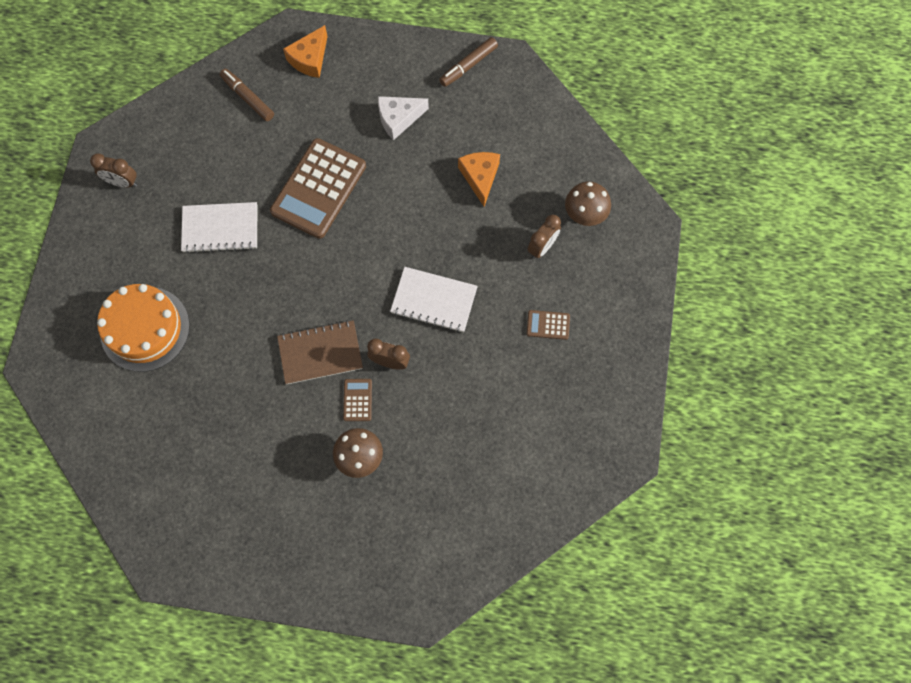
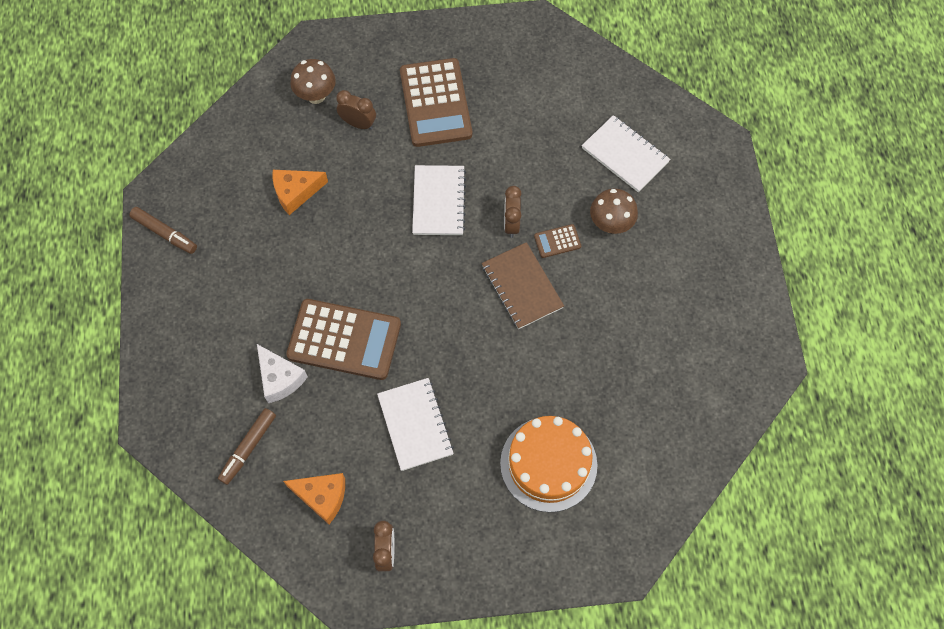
camera: 105 degrees left, 5 degrees down
(310, 59) = (184, 396): orange cheese -> orange cheese (322, 497)
(398, 119) = (243, 284): white cheese -> white cheese (280, 378)
(435, 498) = (625, 155): none -> white notebook
(548, 325) = (435, 103): brown calculator -> brown calculator, size x2.35

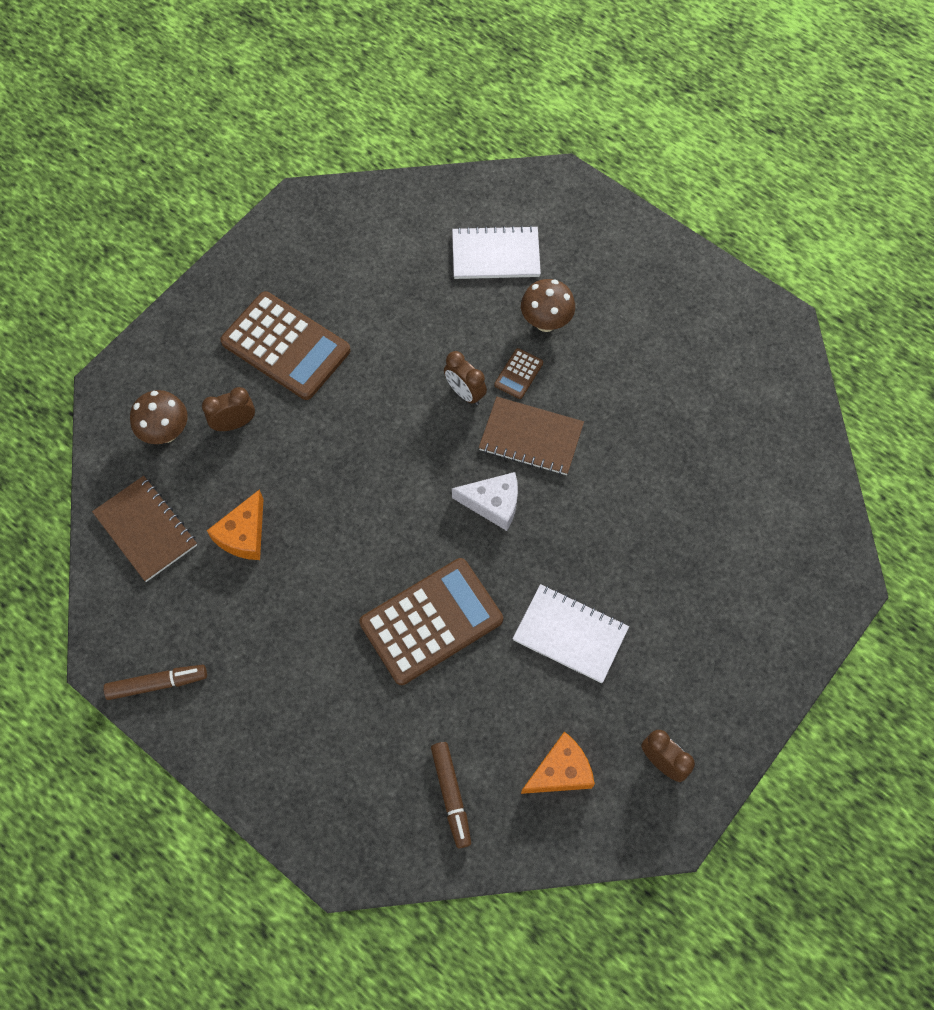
camera: 45 degrees left, 0 degrees up
(247, 142) = (146, 530): none -> brown notebook
(280, 378) = (411, 709): white cheese -> white cheese (493, 503)
(438, 201) = (382, 429): white notebook -> none
(548, 464) = (708, 561): orange cake -> none

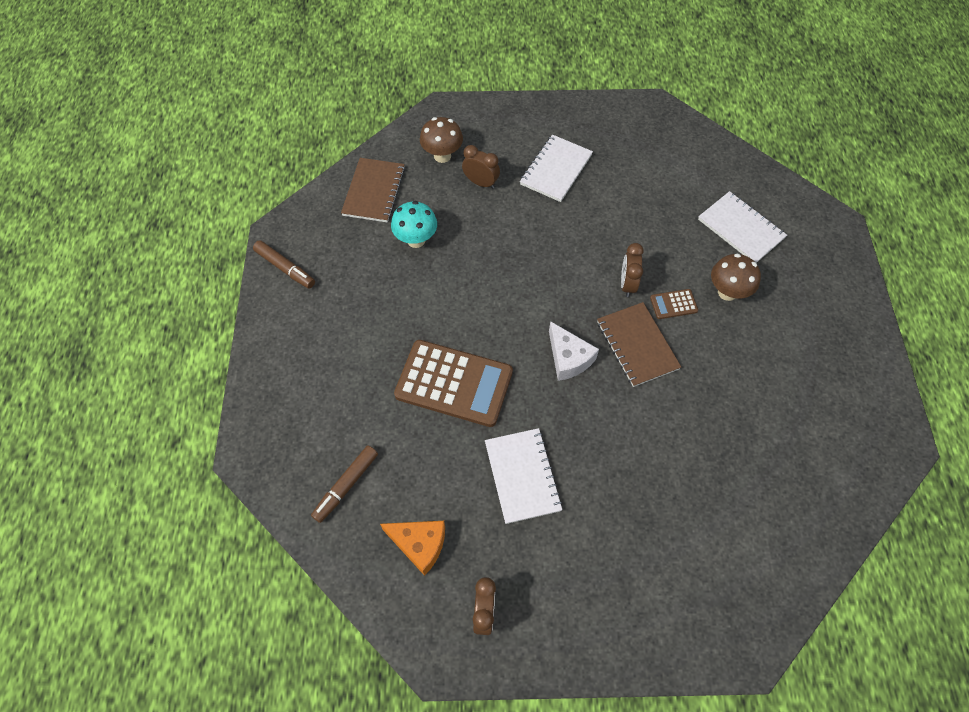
camera: 50 degrees right, 5 degrees down
(244, 534) = (416, 240): orange cheese -> turquoise mushroom
(286, 346) = (556, 170): brown calculator -> white notebook

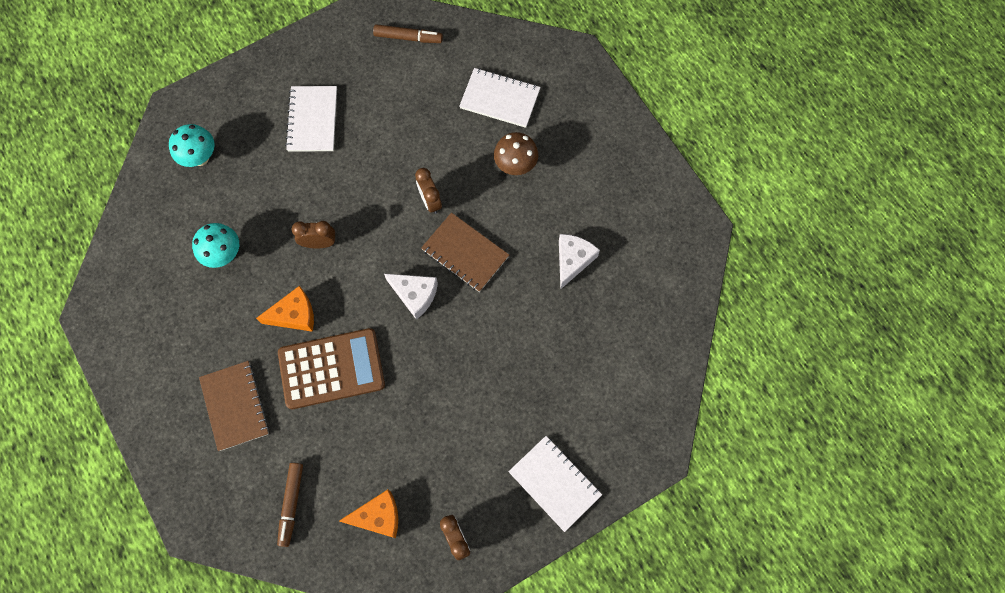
camera: 30 degrees left, 10 degrees up
(285, 268) = (119, 344): brown marker -> brown marker (408, 38)
(374, 191) = (156, 226): brown notebook -> brown notebook (235, 406)
(442, 156) = (200, 157): brown mushroom -> turquoise mushroom
(447, 319) = (294, 315): none -> orange cheese
(481, 183) = (251, 167): brown clock -> brown clock (319, 243)
(522, 476) = (429, 416): white notebook -> white notebook (554, 483)
(673, 304) = (477, 200): brown calculator -> none
(744, 405) = (573, 260): none -> white cheese

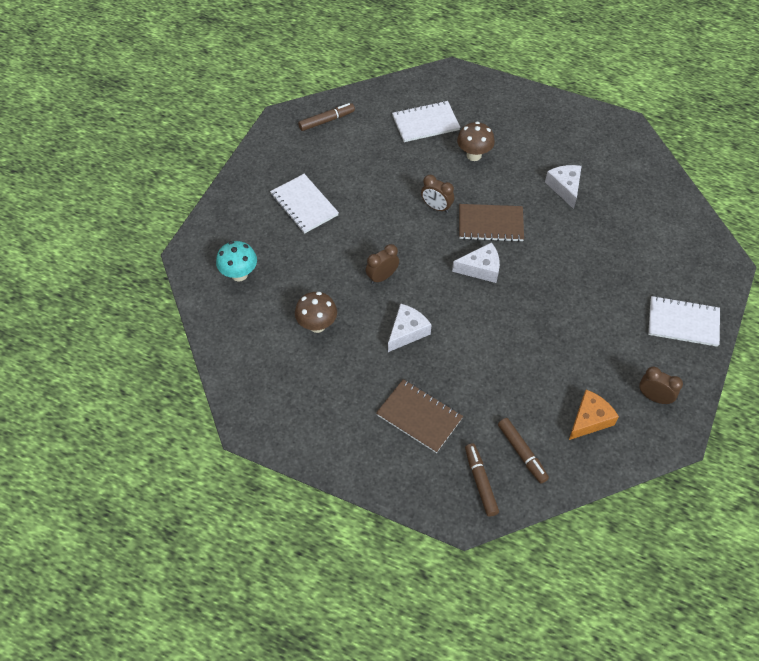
camera: 35 degrees left, 15 degrees down
(224, 254) = (317, 325): turquoise mushroom -> brown mushroom
(233, 505) = (480, 482): none -> brown marker
(294, 315) = (407, 332): orange cheese -> white cheese
(331, 368) = (467, 349): brown calculator -> none

